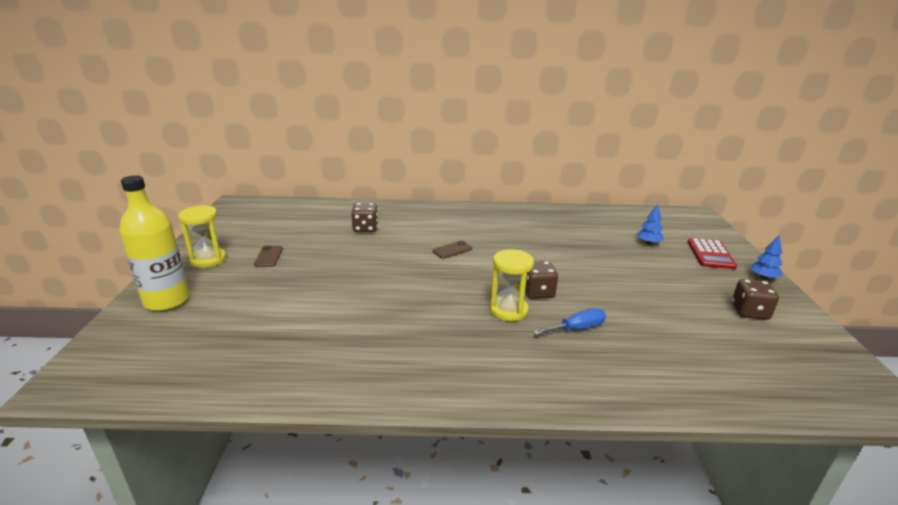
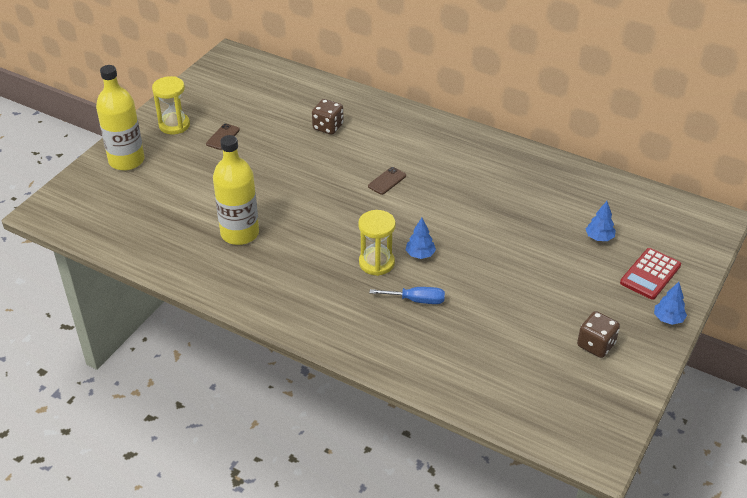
camera: 30 degrees right, 15 degrees up
(349, 328) = (240, 233): none -> yellow bottle
(452, 250) = (387, 181): brown phone -> brown phone turned 45 degrees counterclockwise
(537, 292) = (420, 254): brown dice -> blue tree

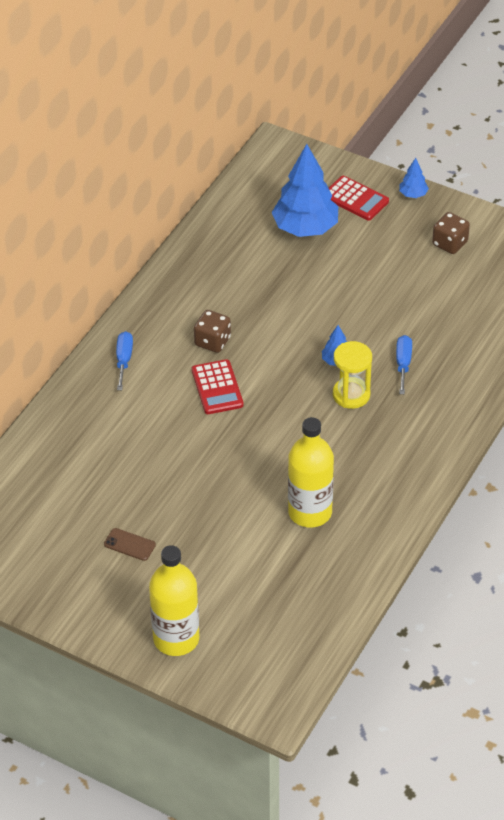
camera: 90 degrees left, 5 degrees up
(174, 125) = (102, 598): yellow hourglass -> none
(328, 127) = (113, 443): brown dice -> brown dice (212, 341)
(387, 181) = (217, 387): brown phone -> red calculator
(419, 131) = (124, 360): none -> blue screwdriver
(599, 238) = (305, 228): blue tree -> blue tree, size x2.24

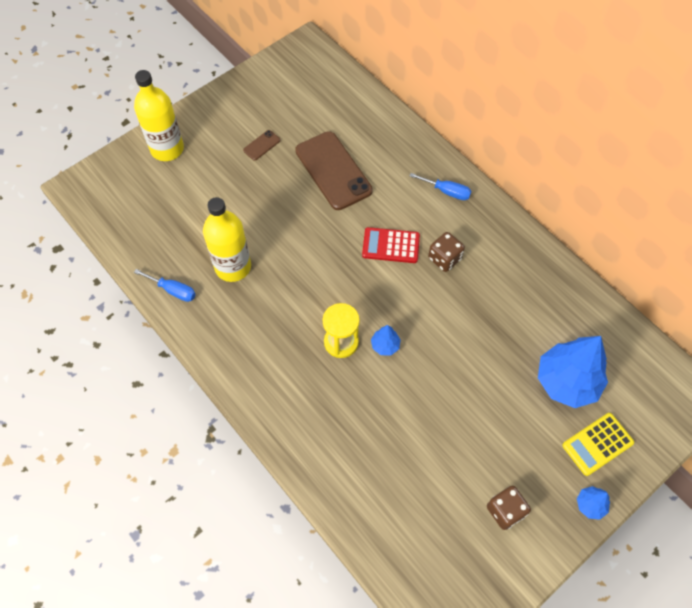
camera: 110 degrees right, 15 degrees up
(138, 465) = (333, 171): none -> brown phone
(355, 199) = (597, 444): red calculator -> yellow calculator
(403, 364) = (359, 399): blue screwdriver -> blue screwdriver (173, 290)

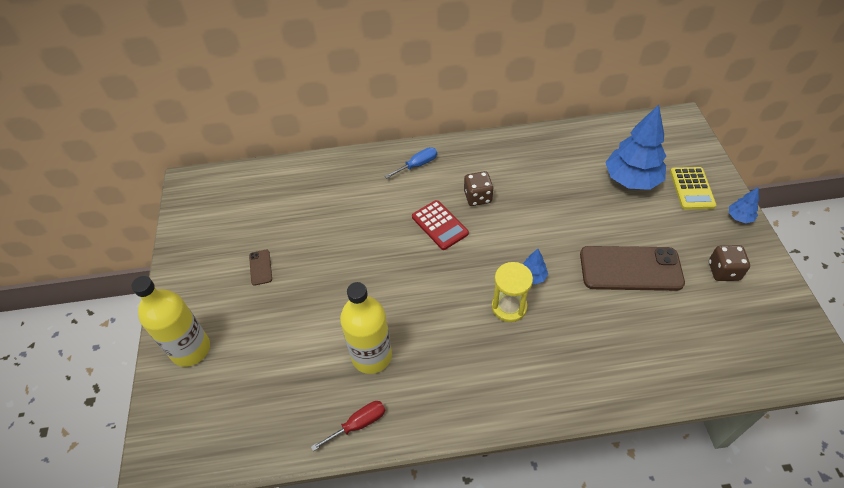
camera: 55 degrees left, 10 degrees down
(173, 290) = (358, 424): blue screwdriver -> red screwdriver
(333, 171) = (334, 228): brown phone -> brown phone (630, 269)
(391, 245) = (439, 225): red calculator -> red calculator turned 75 degrees counterclockwise

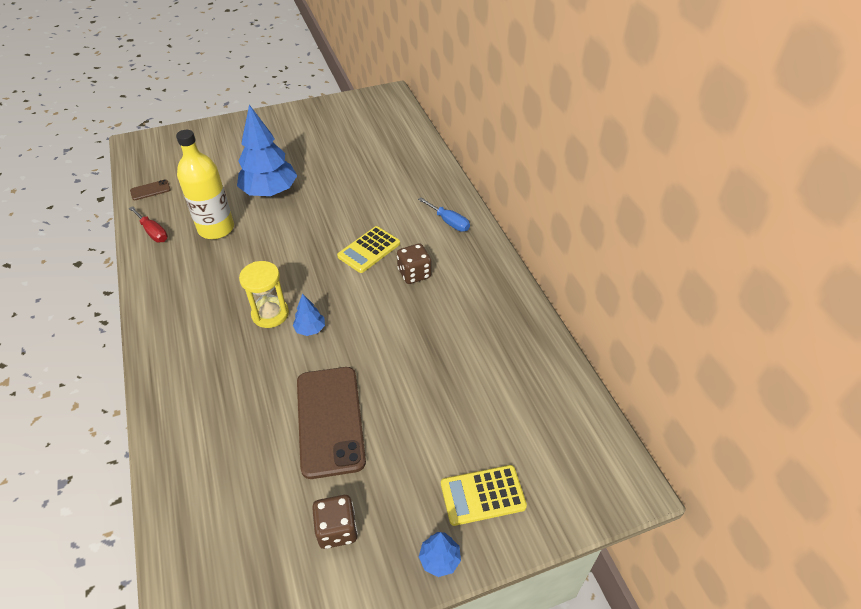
camera: 75 degrees right, 5 degrees down
(190, 349) = (225, 135): yellow bottle -> none
(260, 267) = (304, 150): brown phone -> brown phone (150, 190)
(439, 225) = (369, 250): red calculator -> yellow calculator
(631, 180) = (480, 420): blue tree -> blue tree (270, 192)

